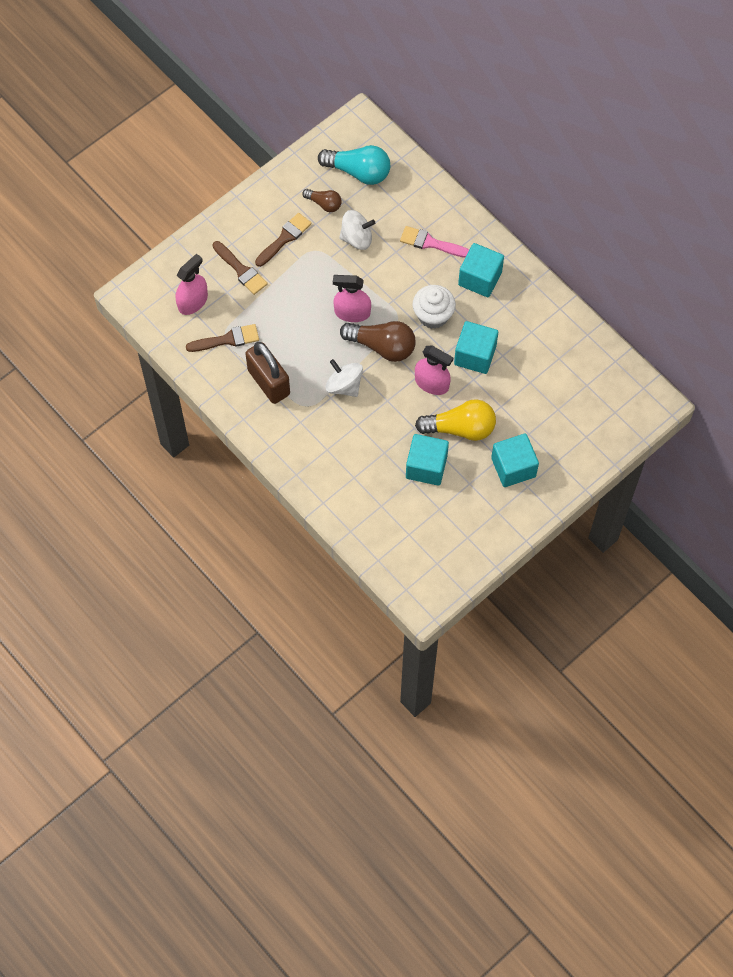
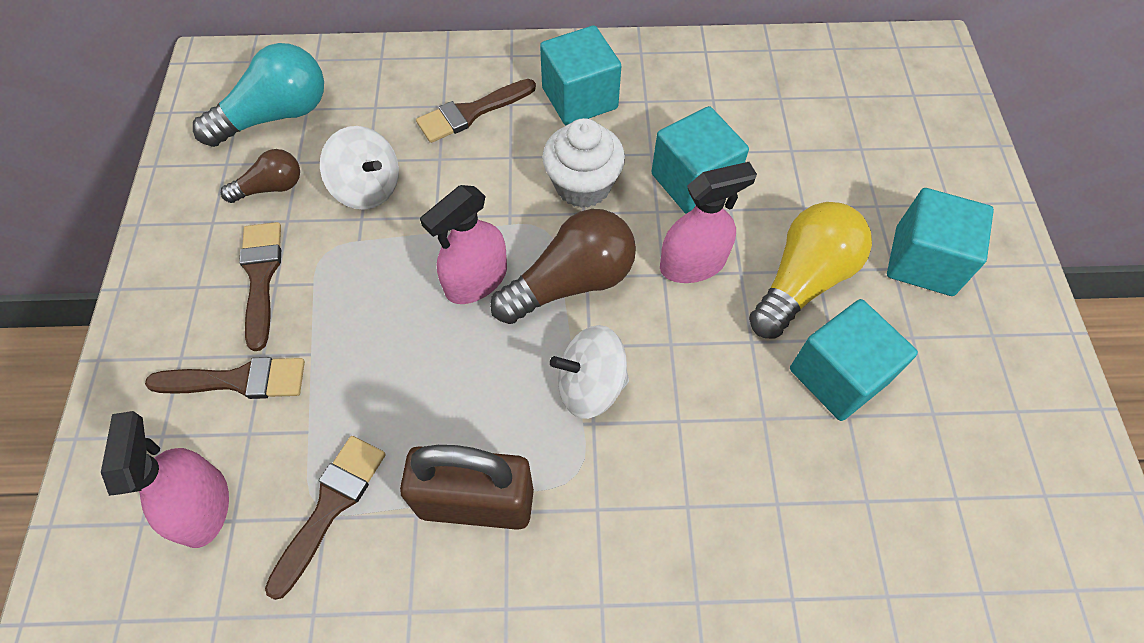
camera: 50 degrees left, 5 degrees down
(357, 238) = (368, 188): white spinning top -> white spinning top turned 90 degrees clockwise
(431, 243) = (471, 113): pink brush -> brown brush

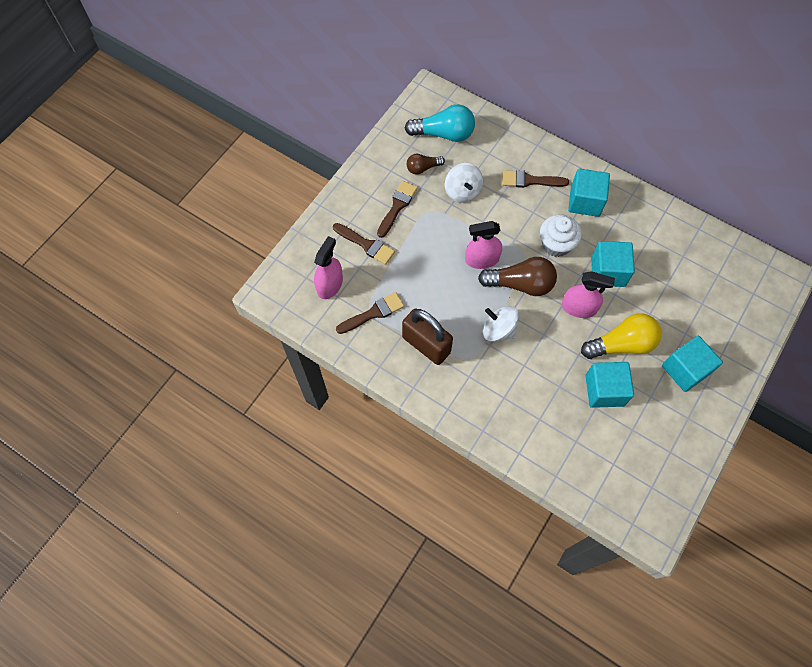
camera: 35 degrees right, 5 degrees up
(271, 187) = (423, 168): brown light bulb -> brown light bulb turned 150 degrees clockwise

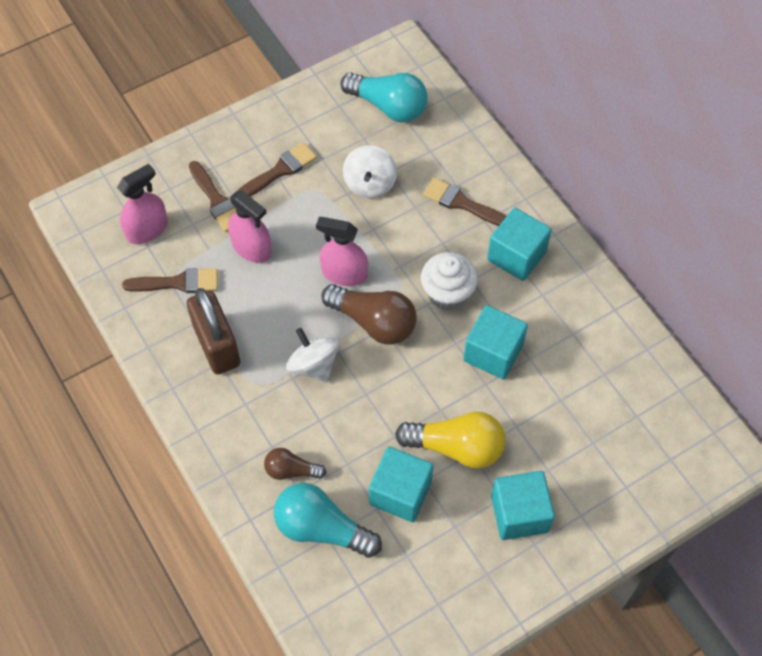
camera: 25 degrees right, 5 degrees down
(423, 168) = (338, 137): brown light bulb -> brown light bulb (291, 470)
(569, 437) = (322, 528): none -> turquoise light bulb
(578, 307) = (429, 380): pink spray bottle -> pink spray bottle (252, 248)

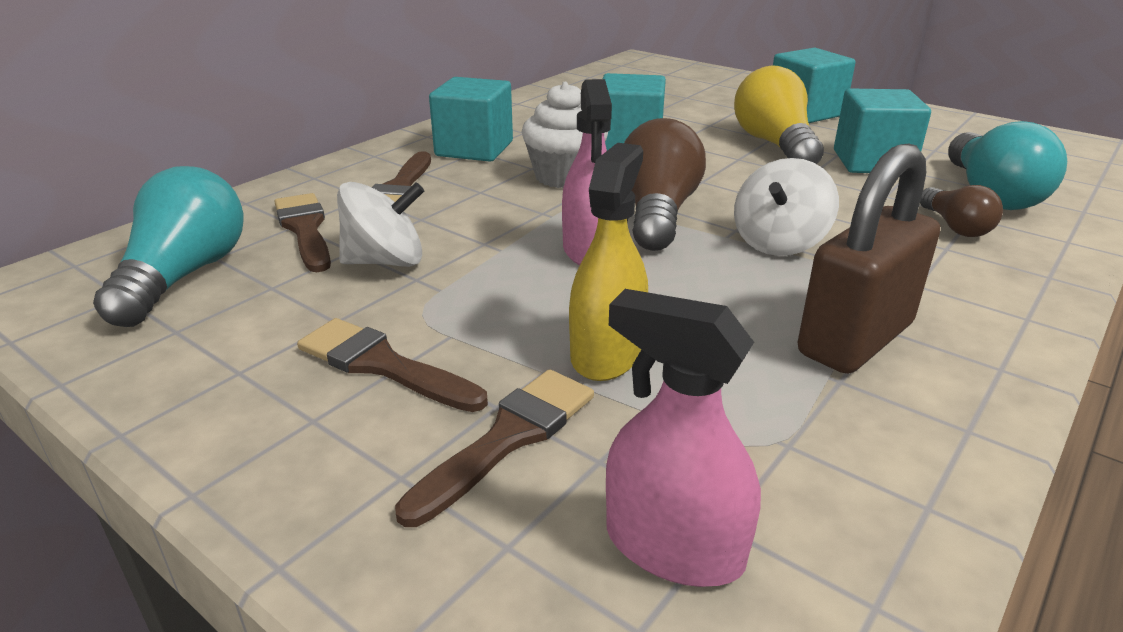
camera: 110 degrees left, 30 degrees down
(178, 283) = (776, 433): brown brush -> brown brush (305, 229)
(252, 248) = (607, 353): pink spray bottle -> yellow spray bottle

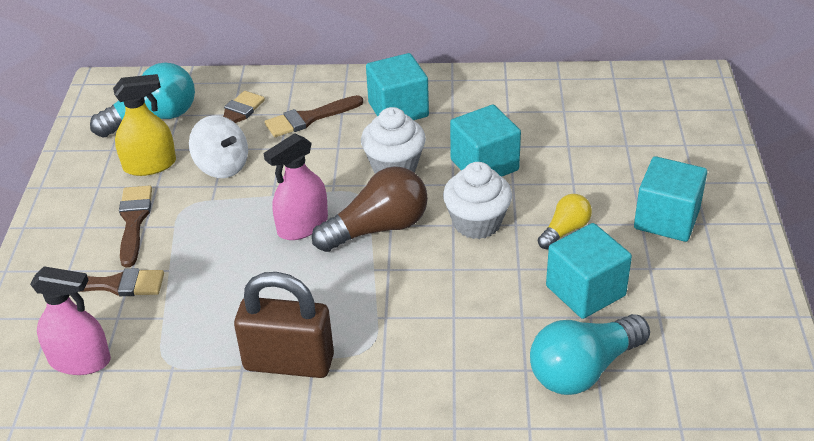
camera: 55 degrees right, 10 degrees up
(607, 353) = (200, 282): yellow spray bottle -> yellow spray bottle (150, 165)
(673, 546) = (80, 360): pink spray bottle -> pink spray bottle turned 105 degrees clockwise
(715, 171) = (477, 223): none -> white cupcake
(774, 145) = (565, 230): yellow light bulb -> yellow light bulb, size x0.56
(779, 242) = (386, 293): white spinning top -> none
(955, 227) = (495, 365): brown light bulb -> none

